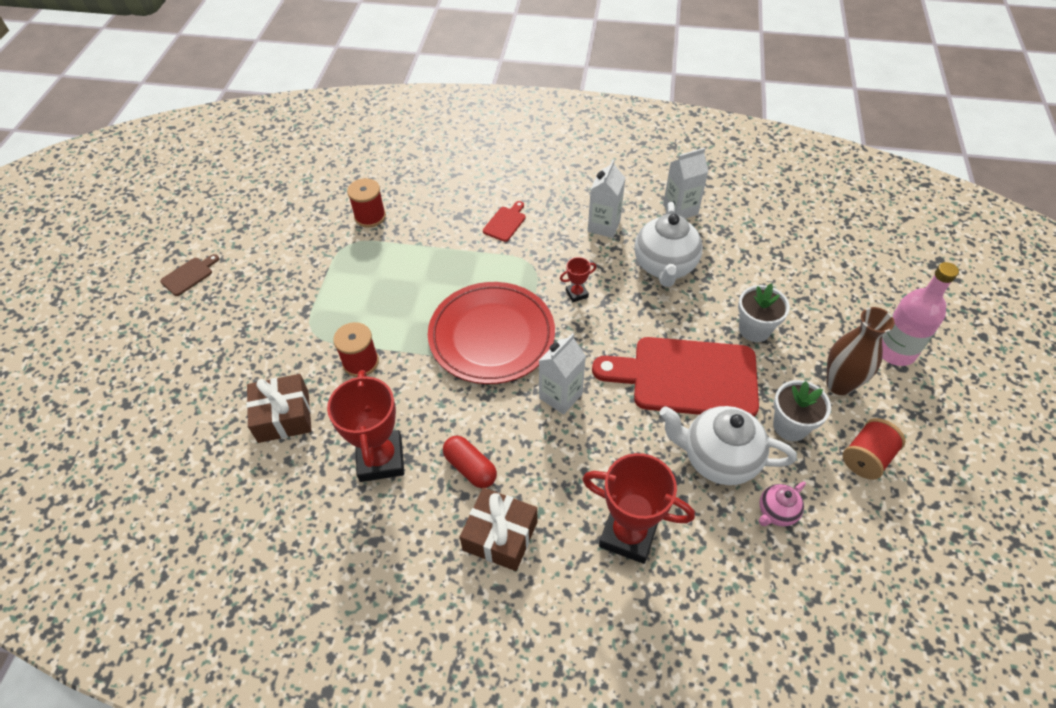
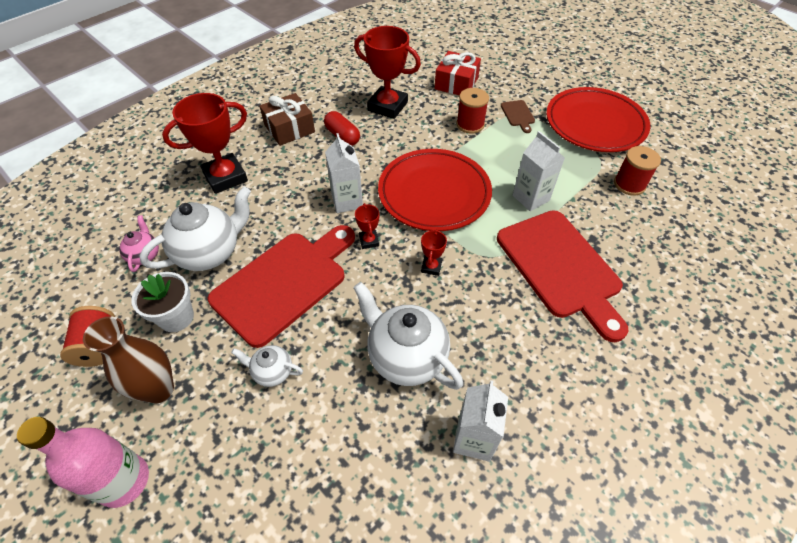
camera: 125 degrees right, 0 degrees up
(189, 275) = (618, 81): brown cutting board -> brown cutting board (518, 115)
(283, 416) = (456, 83): brown gift -> red gift
(289, 266) = (595, 124): none -> red plate
(470, 468) = (342, 136): red capsule -> red capsule turned 60 degrees clockwise
(505, 222) = (561, 267): red cutting board -> red cutting board, size x2.48
(590, 349) = (369, 241): none -> red trophy
(604, 226) = (501, 343): white carton -> white carton (530, 198)
(754, 329) = (272, 372): white flower pot -> white teapot

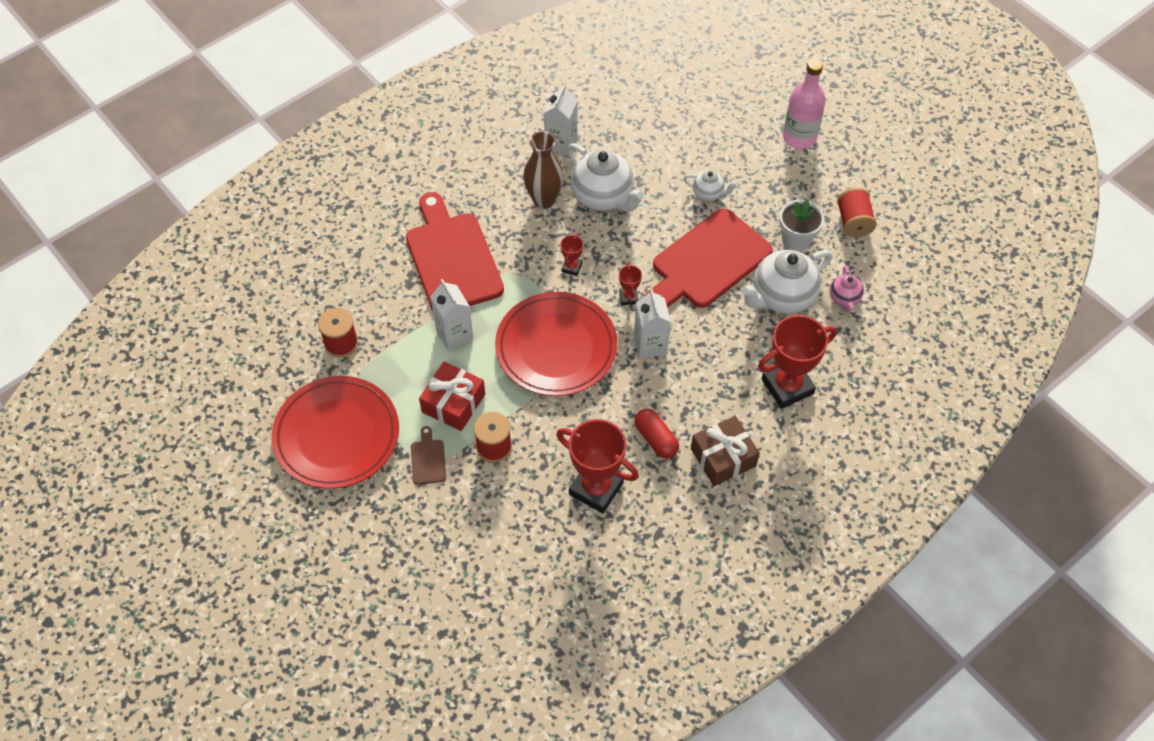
camera: 175 degrees left, 5 degrees up
(159, 389) = (793, 188): brown vase -> brown vase (544, 200)
(456, 83) = (495, 528): red gift -> red gift (453, 403)

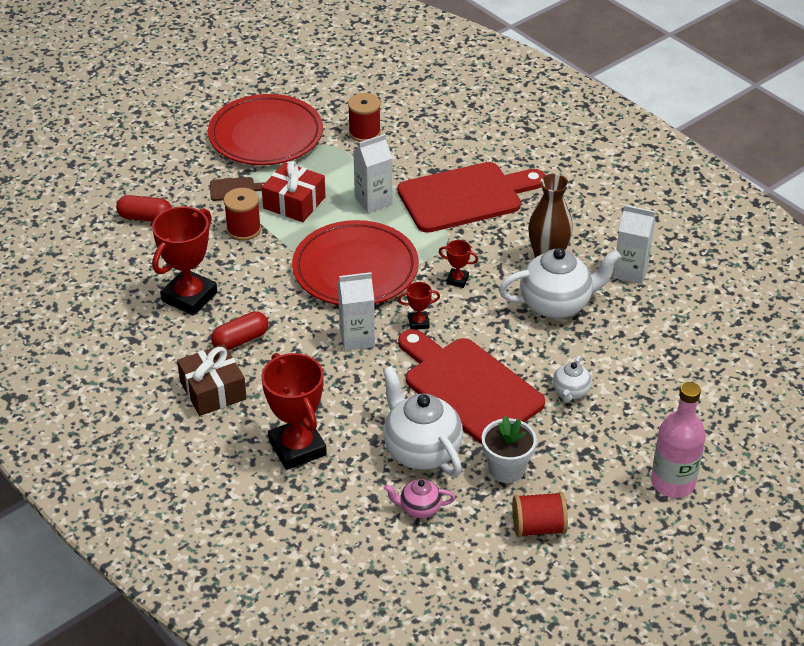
camera: 90 degrees right, 15 degrees down
(471, 543) = (145, 218): none -> red capsule
(603, 196) = (556, 304): white teapot -> white teapot turned 150 degrees counterclockwise

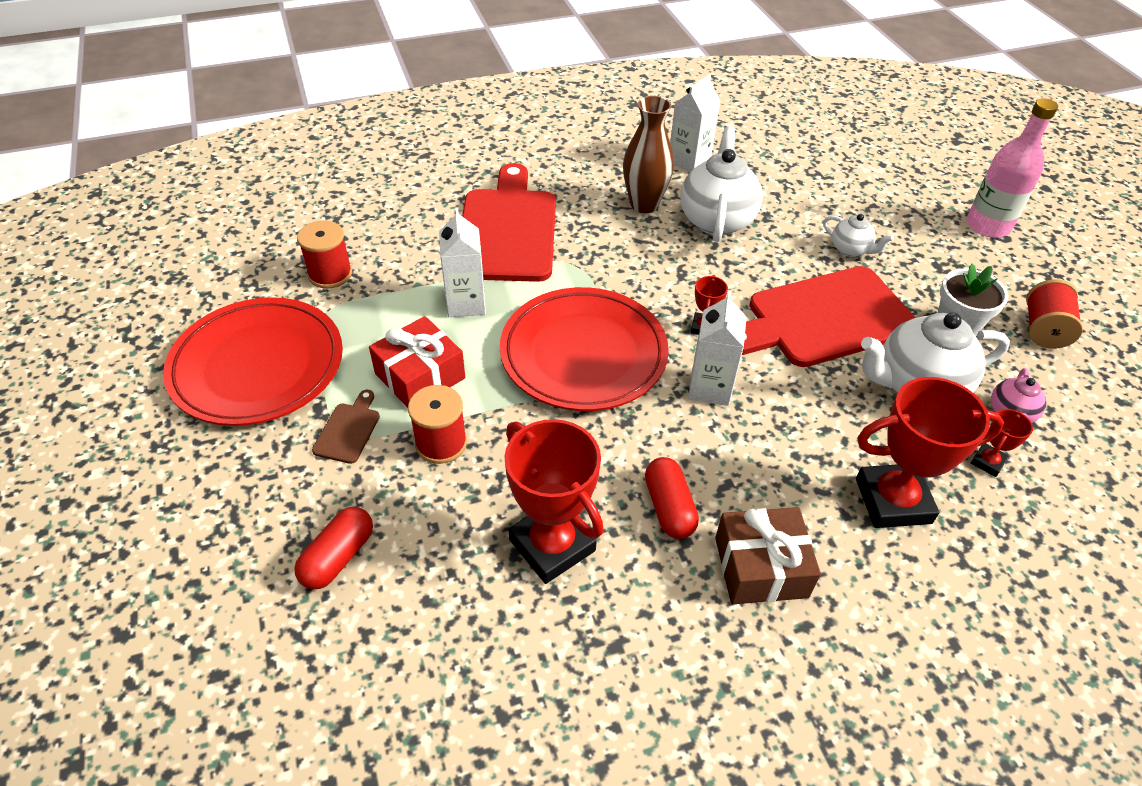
camera: 70 degrees left, 5 degrees up
(457, 280) = (645, 276): red trophy -> red trophy (987, 462)

